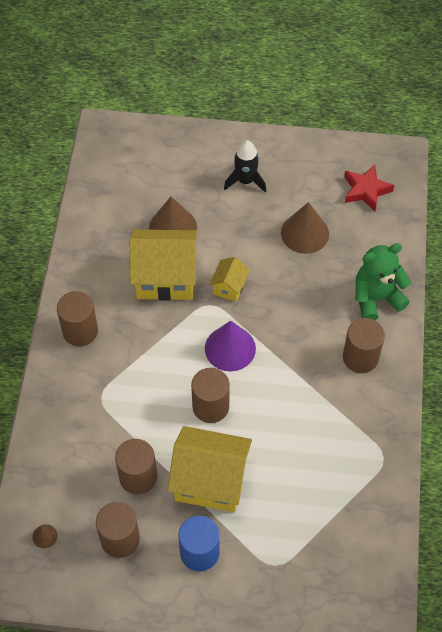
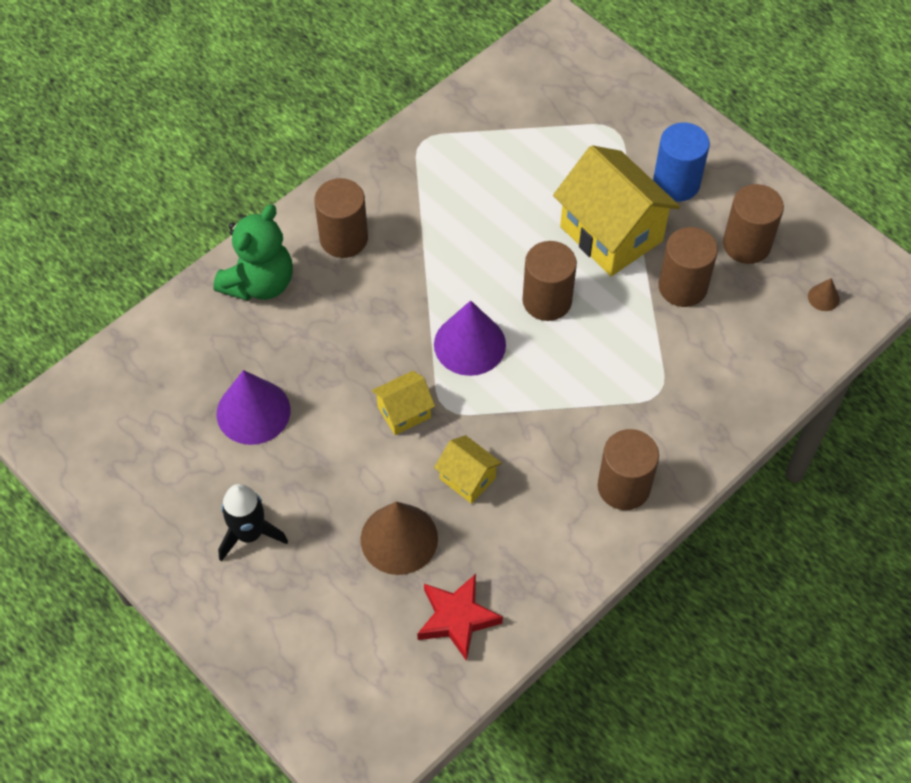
camera: 140 degrees left, 0 degrees up
(165, 278) = (467, 478): yellow house -> yellow house, size x0.49
(305, 233) = (253, 411): brown cone -> purple cone
(366, 190) = (126, 410): red star -> red star (457, 618)
(376, 298) = (259, 283): green teddy bear -> green teddy bear turned 75 degrees counterclockwise

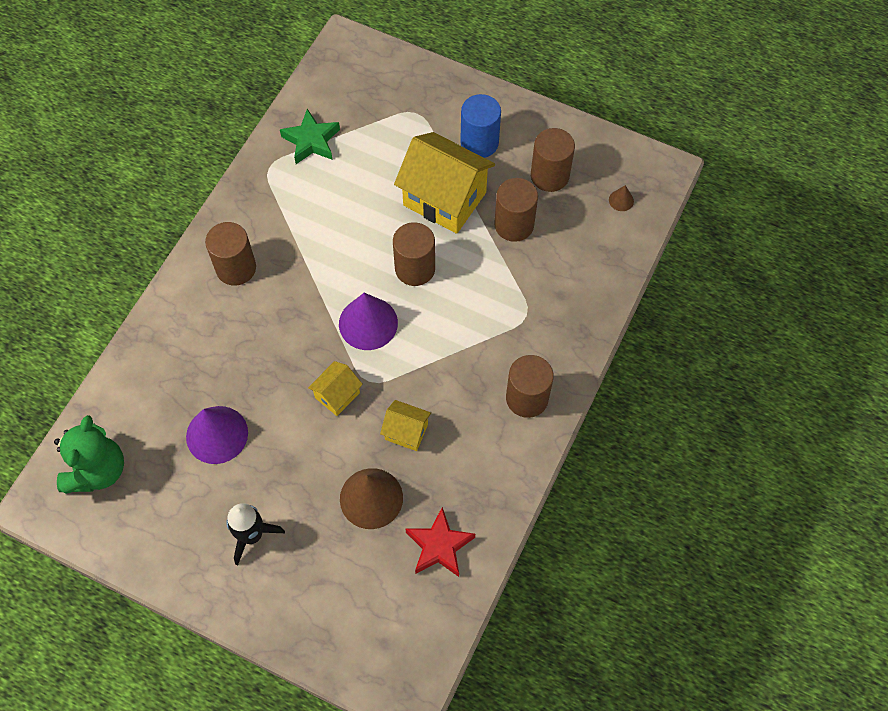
camera: 20 degrees left, 5 degrees up
(259, 283) = (181, 326): green teddy bear -> green teddy bear (97, 470)
(481, 126) = (311, 141): none -> green star

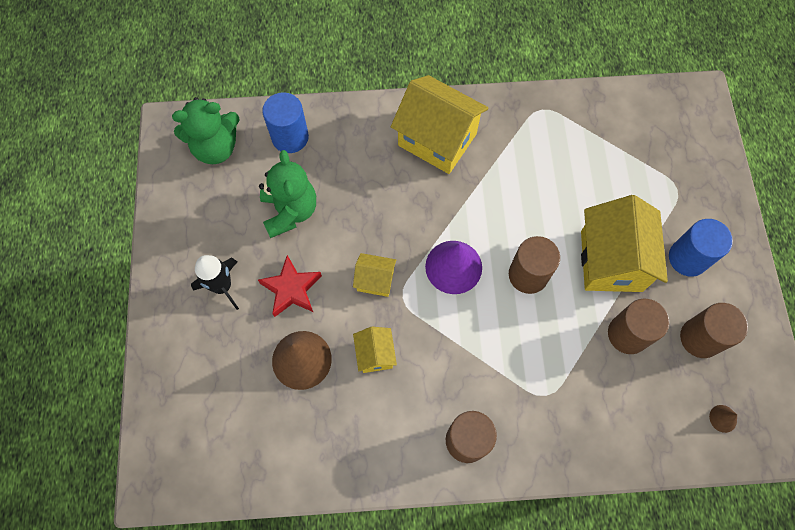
camera: 60 degrees right, 5 degrees up
(138, 395) = (290, 137): none -> blue cylinder
(217, 434) = (290, 211): purple cone -> green teddy bear
(236, 268) = (437, 139): brown cylinder -> yellow house
(311, 141) = (589, 125): green star -> none
(439, 546) = (290, 440): red star -> red star (291, 289)

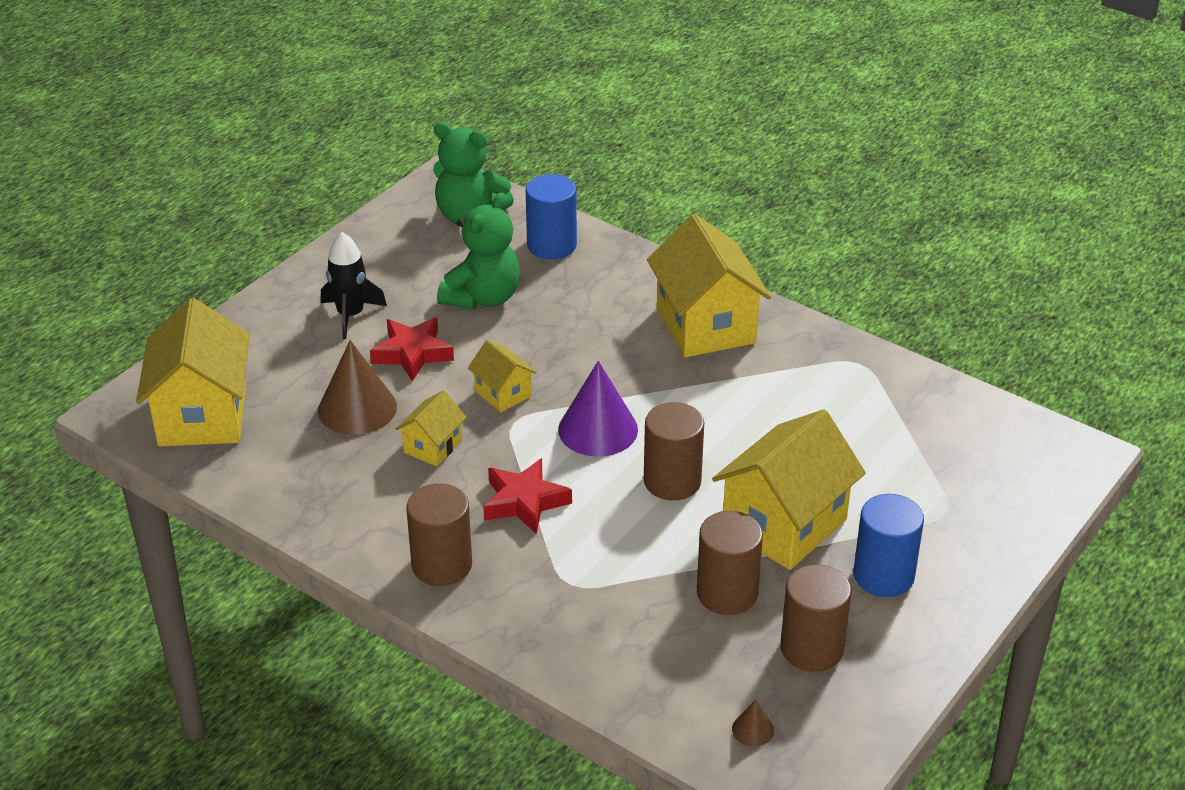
camera: 40 degrees right, 30 degrees down
(211, 442) = (202, 415): none -> yellow house
(466, 355) = (524, 502): none -> red star

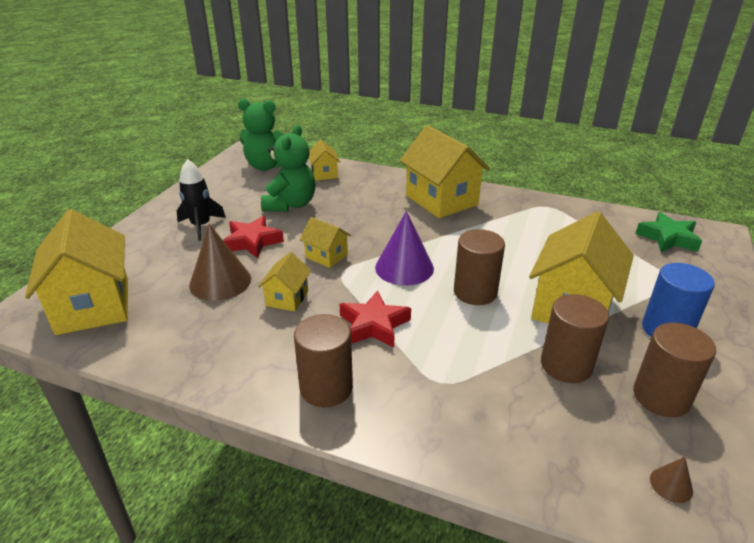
camera: 15 degrees left, 5 degrees down
(551, 245) = (324, 174): blue cylinder -> yellow house
(999, 448) = (668, 238): none -> green star

